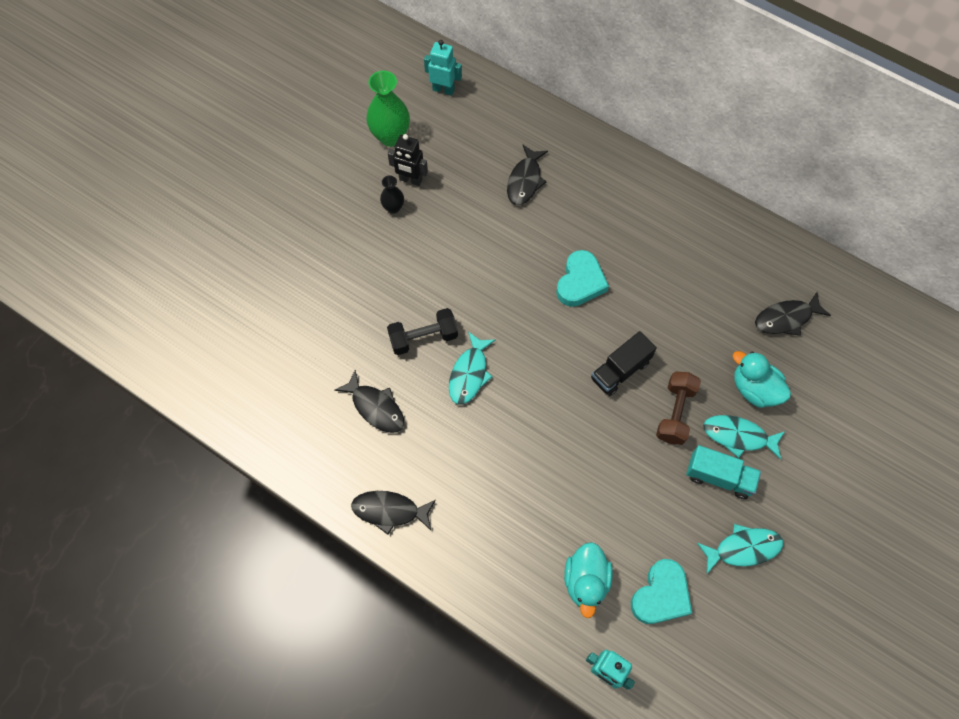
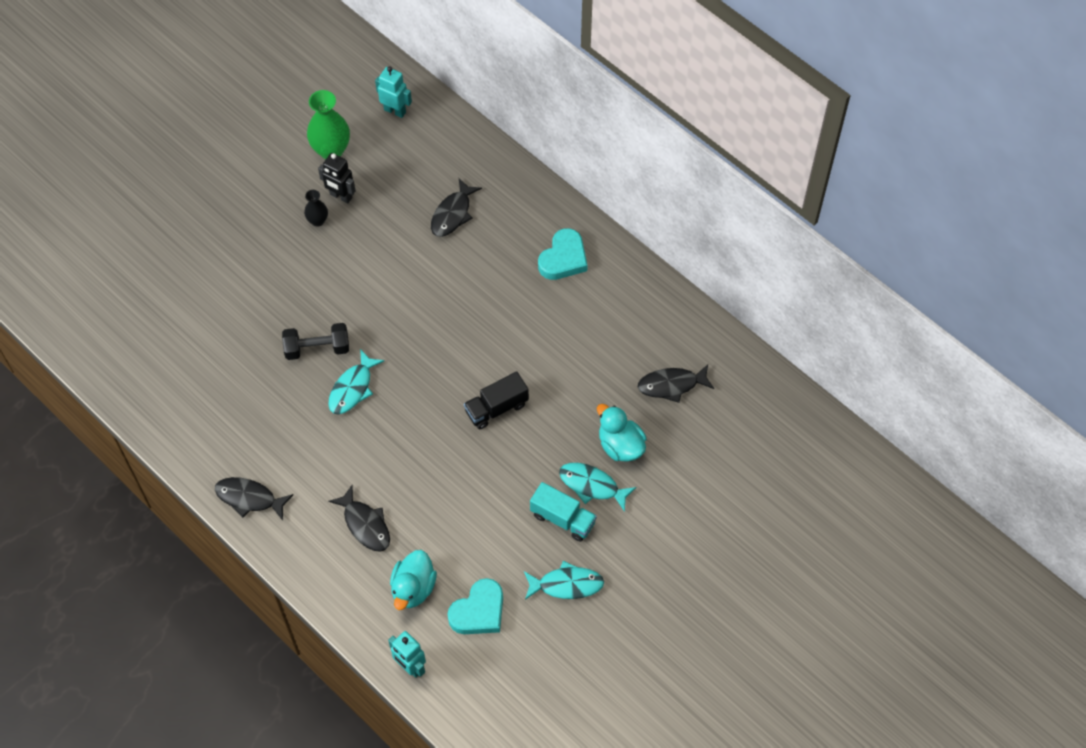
camera: 10 degrees right, 5 degrees down
(375, 407) = (257, 405): black fish -> black fish (365, 524)
(580, 282) = (481, 320): turquoise heart -> turquoise heart (563, 258)
(675, 413) = (538, 455): brown dumbbell -> none

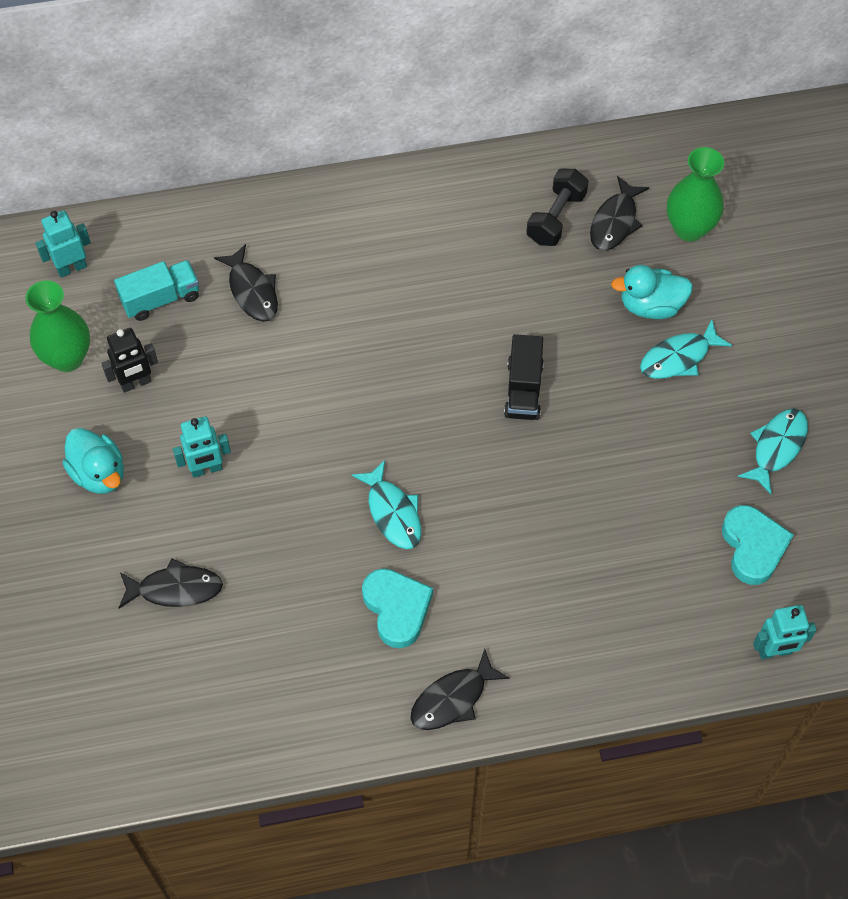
camera: 55 degrees left, 0 degrees up
(309, 271) = (206, 469): none -> turquoise robot
(317, 348) = (313, 519): black dumbbell -> black dumbbell (556, 218)
(318, 221) = (148, 424): black vase -> none
(365, 524) = (572, 597): black fish -> black fish (175, 589)
(413, 588) = (683, 594): turquoise duck -> turquoise duck (99, 473)
(562, 518) = (698, 406): turquoise truck -> turquoise truck (161, 299)
(563, 258) = (392, 225): turquoise heart -> turquoise heart (397, 609)
(703, 433) = (689, 228): none -> green vase

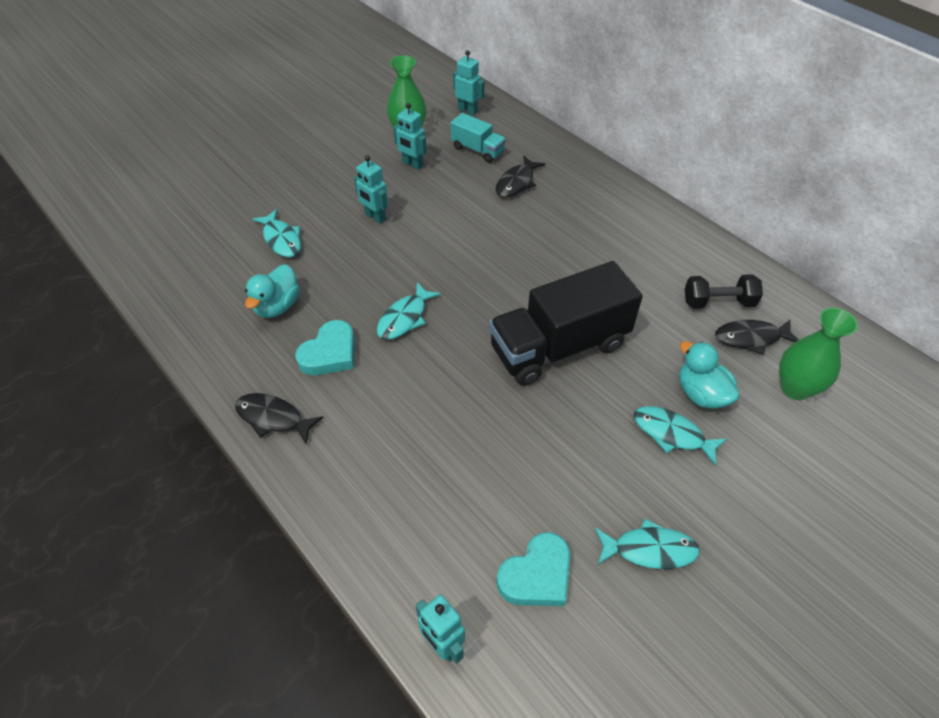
camera: 60 degrees right, 10 degrees down
(99, 473) = (341, 176): turquoise duck -> turquoise duck (277, 306)
(136, 383) = (412, 164): black robot -> turquoise robot
(175, 589) = (281, 239): black fish -> turquoise fish
(523, 389) = (559, 347): black truck -> black truck, size x2.00

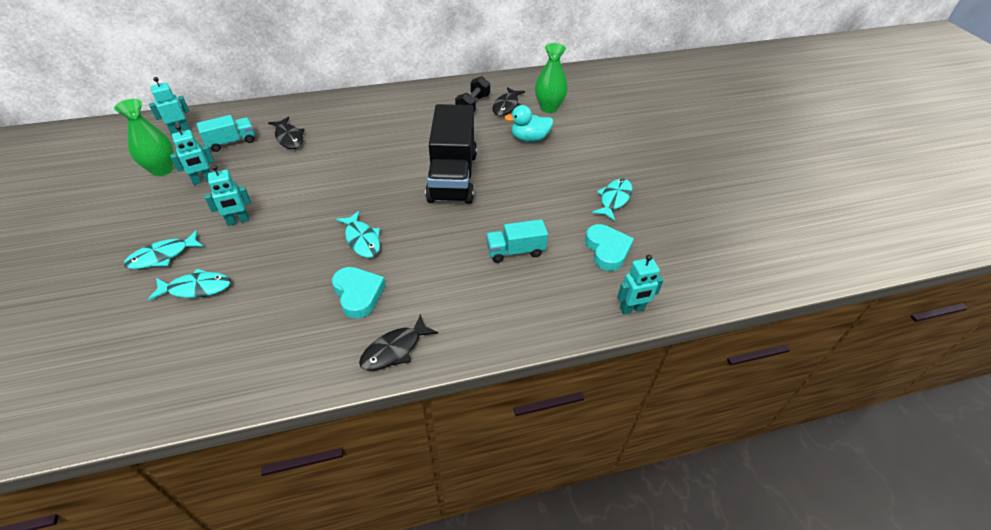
camera: 65 degrees left, 5 degrees down
(277, 306) = (275, 313): turquoise duck -> none
(470, 467) = (515, 251): none -> turquoise truck
(672, 434) = (548, 160): turquoise fish -> turquoise fish (162, 256)

